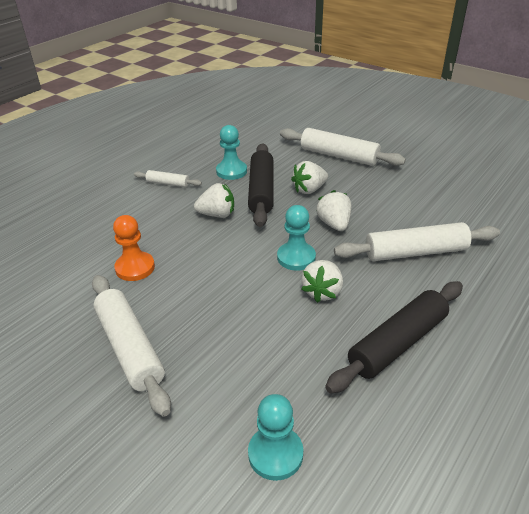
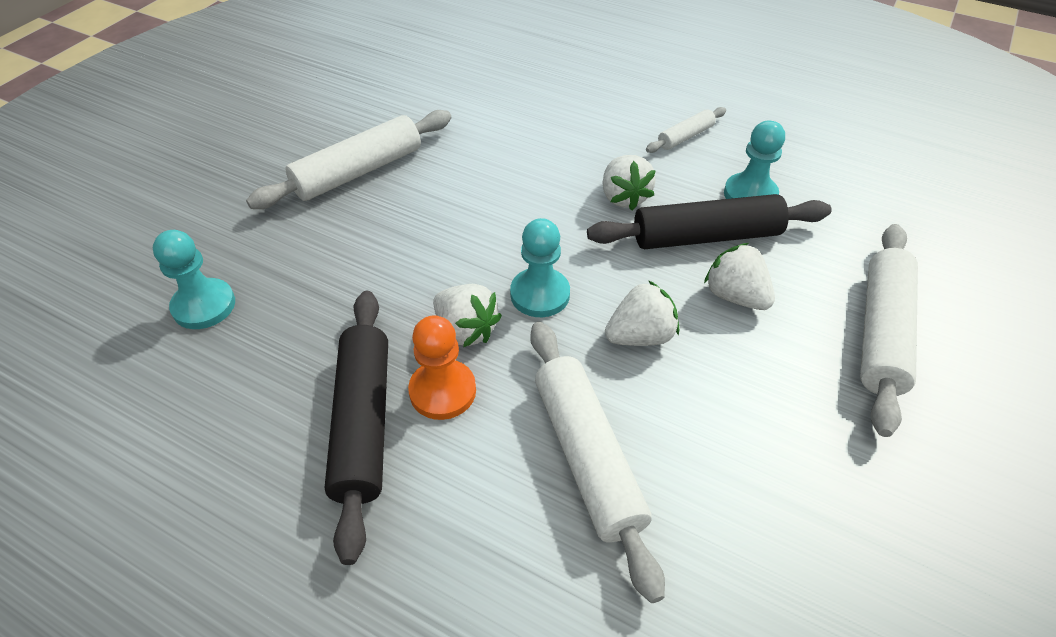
camera: 80 degrees right, 10 degrees up
(135, 268) = (491, 147): orange pawn -> orange pawn (442, 391)
(168, 183) = (685, 137): white rolling pin -> white rolling pin turned 45 degrees clockwise
(322, 292) = (466, 330): white strawberry -> white strawberry turned 150 degrees counterclockwise
(397, 343) = (363, 423): black rolling pin -> black rolling pin turned 45 degrees clockwise

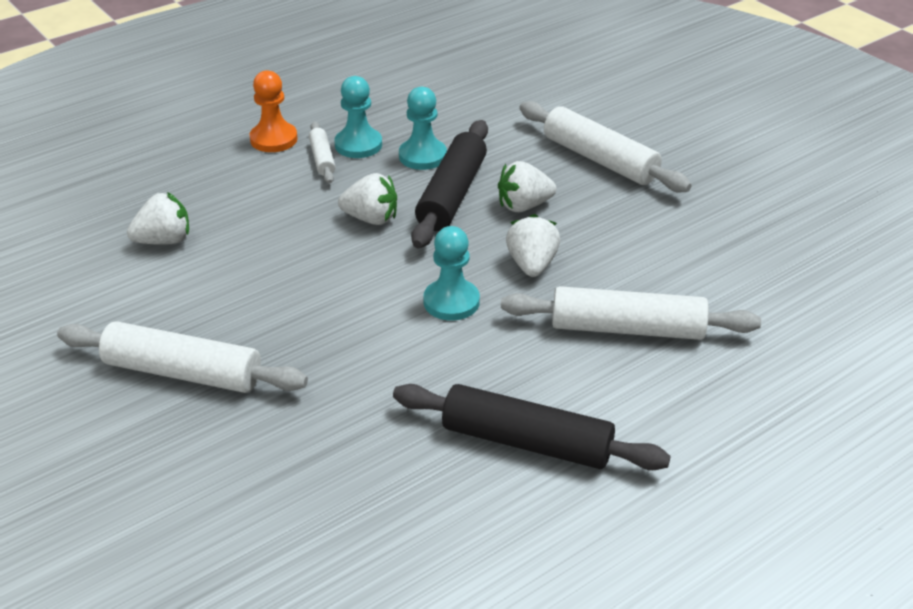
camera: 65 degrees left, 10 degrees down
(204, 306) = (303, 529): turquoise pawn -> turquoise pawn (358, 145)
(358, 172) = (183, 373): white rolling pin -> white rolling pin turned 60 degrees counterclockwise
(442, 391) = (521, 387): orange pawn -> orange pawn (273, 139)
(466, 330) = (463, 355): white strawberry -> white strawberry (164, 240)

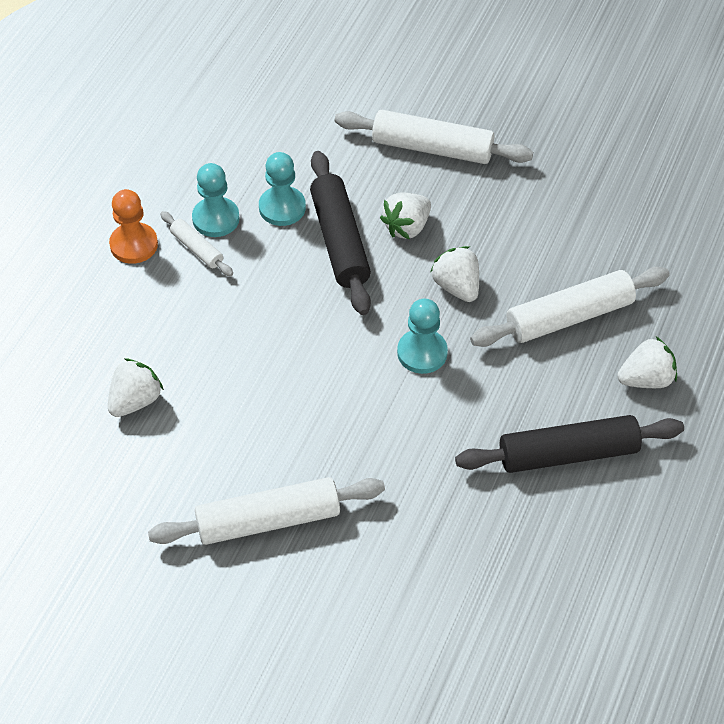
camera: 30 degrees left, 15 degrees up
(371, 219) = (292, 297): white strawberry -> white strawberry (646, 379)

